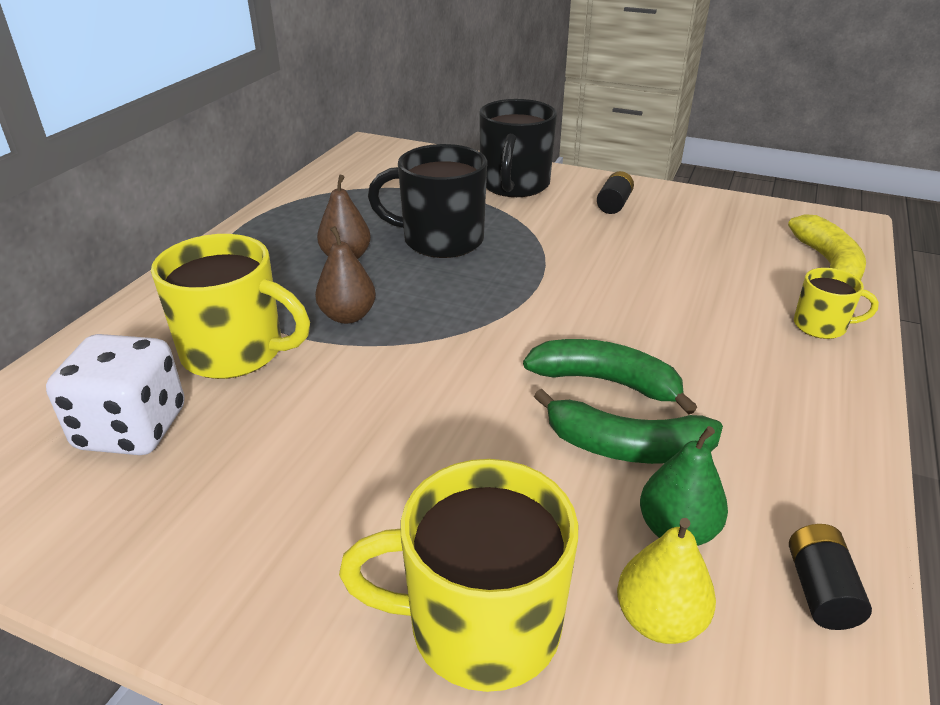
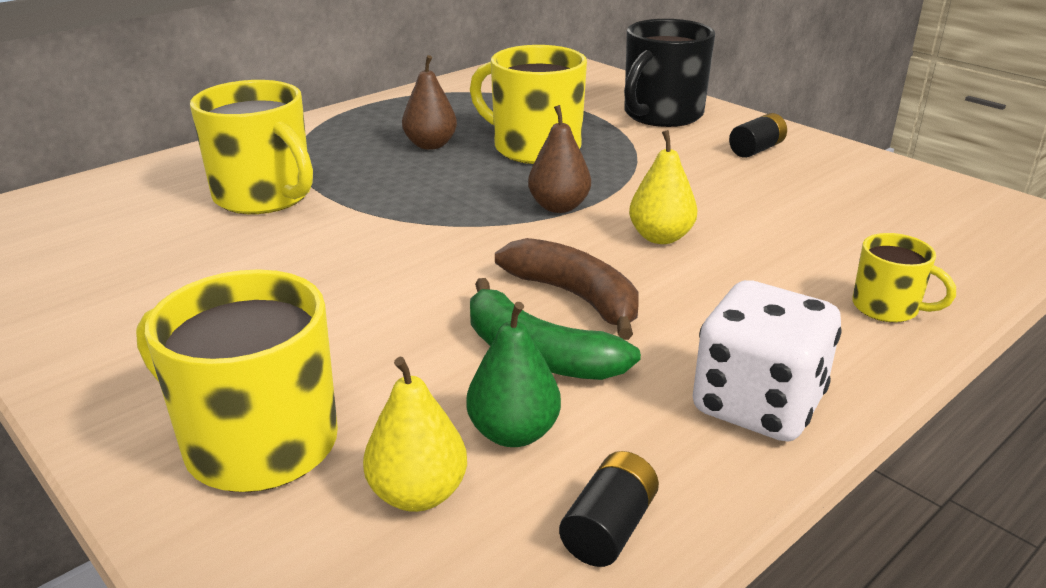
camera: 25 degrees right, 5 degrees down
(132, 429) = (135, 231): white dice -> white dice (757, 405)
(348, 316) = (385, 190): brown pear -> brown pear (559, 207)
(441, 240) = (534, 148): black mug -> yellow mug
(606, 382) = (575, 297): green banana -> brown banana
(618, 305) = (660, 237): none -> yellow pear
(827, 263) = (968, 252): yellow banana -> none

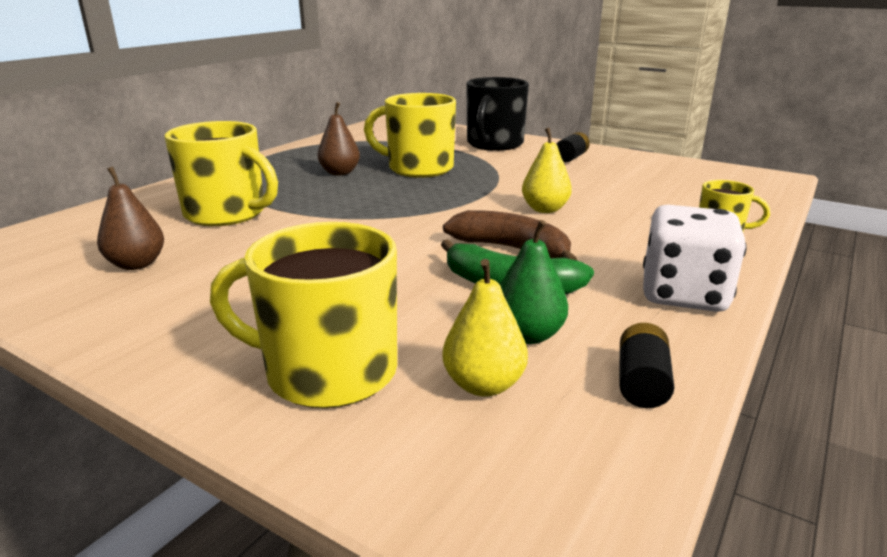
camera: 15 degrees left, 5 degrees down
(559, 207) = (461, 199): brown pear -> brown pear (137, 264)

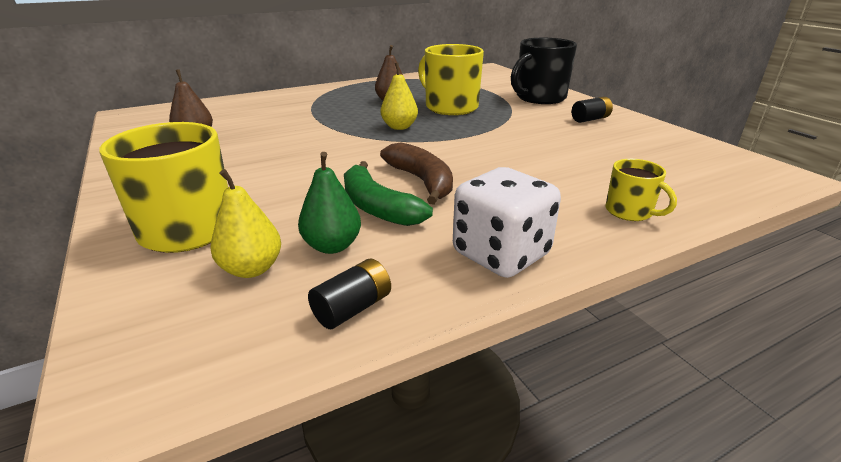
camera: 30 degrees right, 5 degrees up
(227, 214) = (284, 116): yellow mug -> none
(545, 209) = (497, 157): yellow pear -> yellow pear (399, 127)

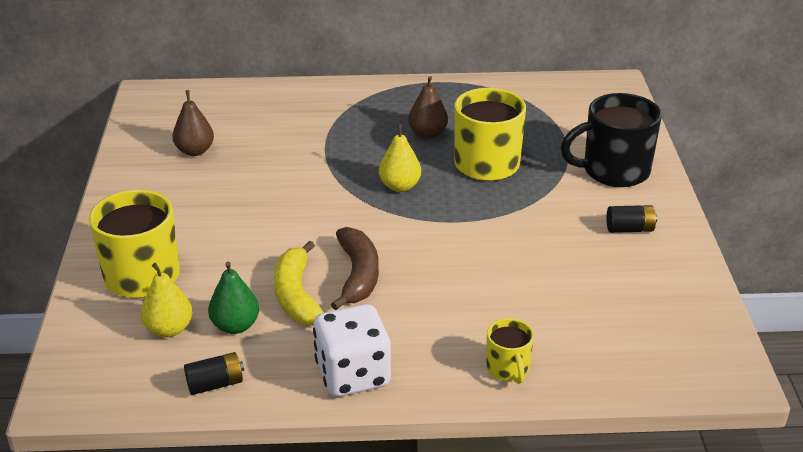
camera: 25 degrees right, 5 degrees up
(377, 207) = (297, 295): green banana -> yellow banana

